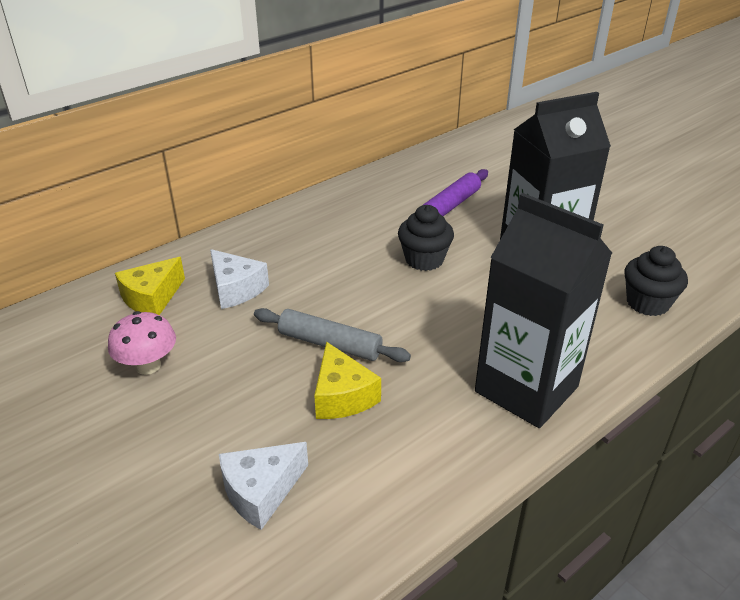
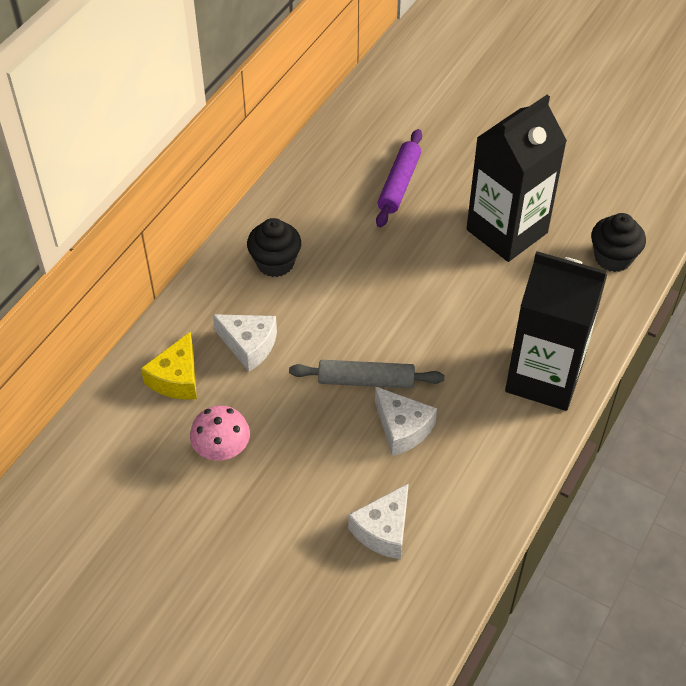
camera: 20 degrees left, 15 degrees up
(342, 396) = (402, 428): yellow cheese -> white cheese
(424, 259) = (404, 261): black cupcake -> black cupcake (275, 263)

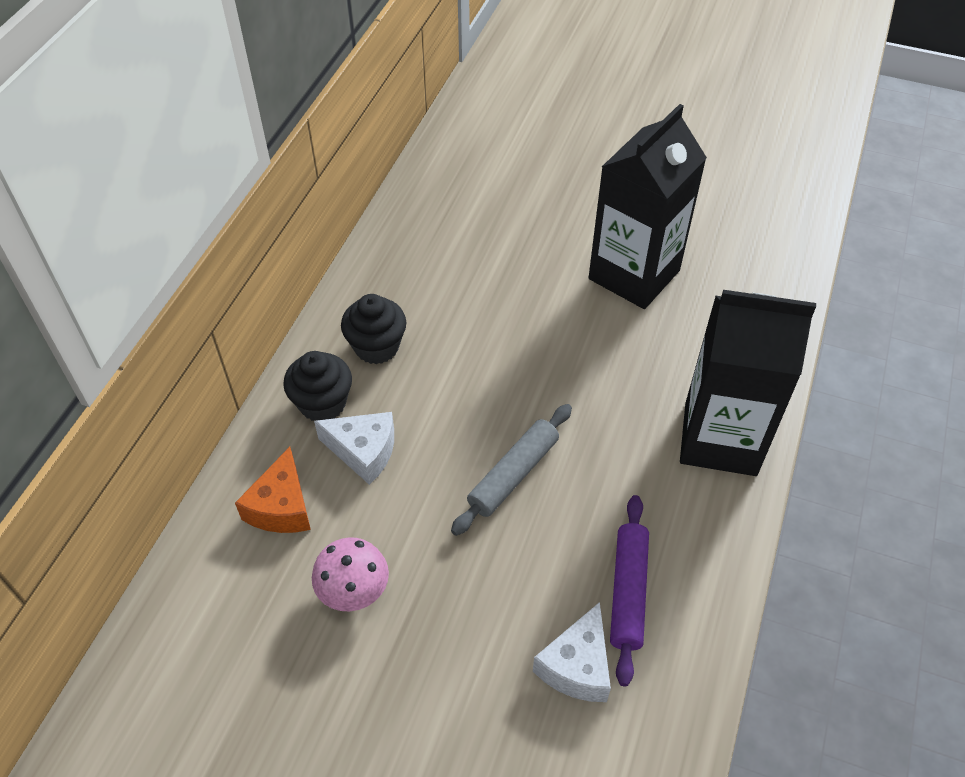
camera: 10 degrees left, 0 degrees up
(176, 378) = (281, 507): yellow cheese -> orange cheese
(366, 380) = (513, 474): grey rolling pin -> grey rolling pin turned 45 degrees counterclockwise
(399, 184) = (501, 237): purple rolling pin -> purple rolling pin (628, 592)
(402, 428) = (570, 528): white cheese -> none
(613, 258) = (758, 289): black cupcake -> black cupcake (322, 403)

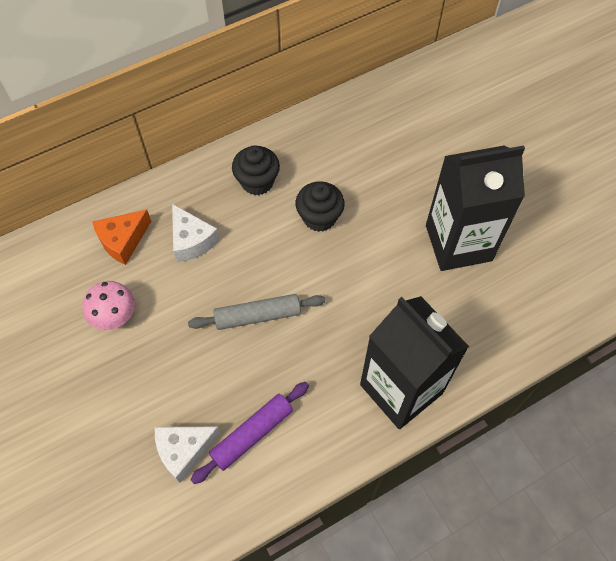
camera: 40 degrees right, 10 degrees up
(322, 403) = (197, 196): black cupcake -> black cupcake (319, 217)

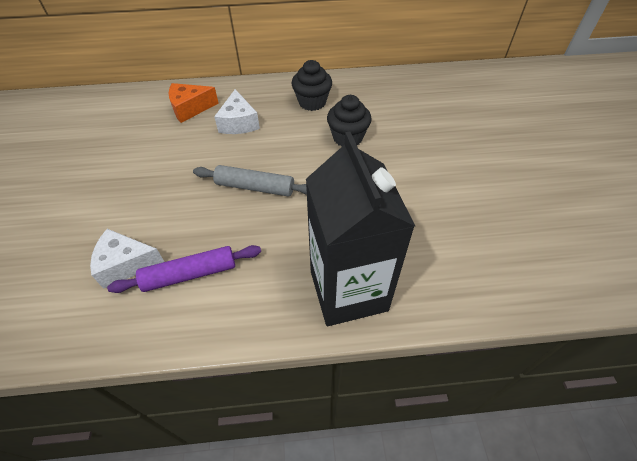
camera: 25 degrees right, 10 degrees down
(114, 316) = (148, 151): pink mushroom -> none
(458, 243) = (464, 192): black carton -> none

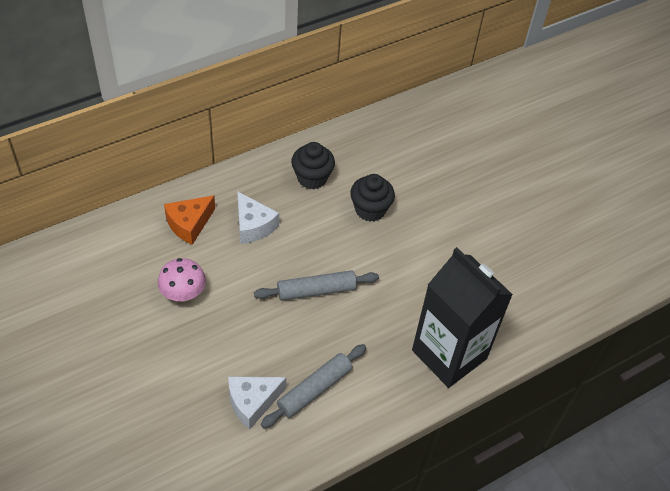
camera: 30 degrees left, 0 degrees up
(144, 155) = (183, 294): none -> pink mushroom
(190, 274) = (314, 389): purple rolling pin -> grey rolling pin

